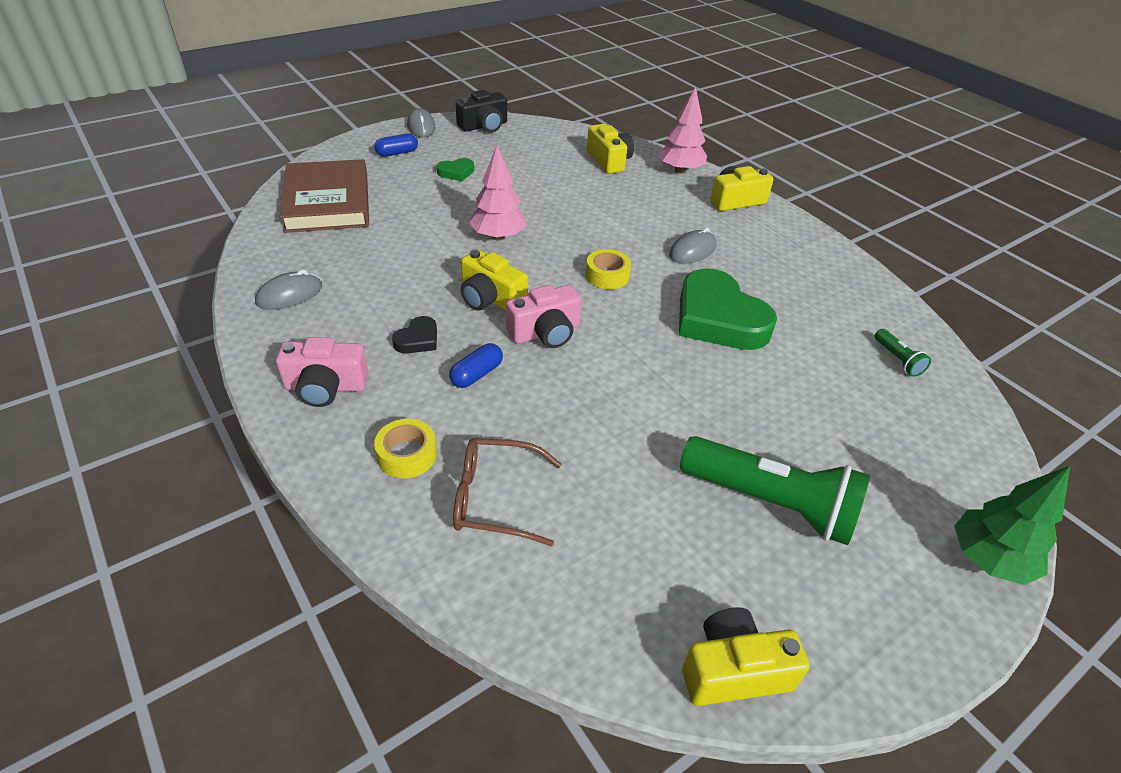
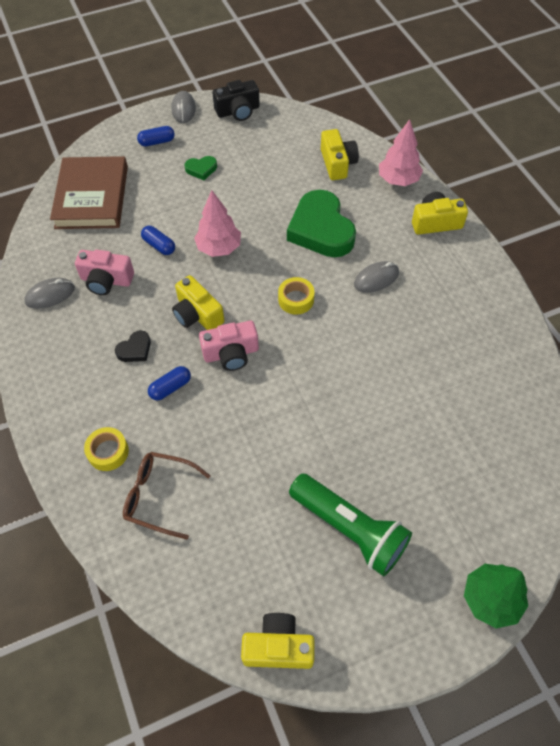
camera: 15 degrees right, 15 degrees up
(325, 387) = (63, 386): pink camera -> pink camera (106, 280)
(423, 239) = (159, 245): none -> blue capsule
(718, 318) = (372, 355): green heart -> green heart (321, 229)
(897, 360) = (505, 414): green flashlight -> none

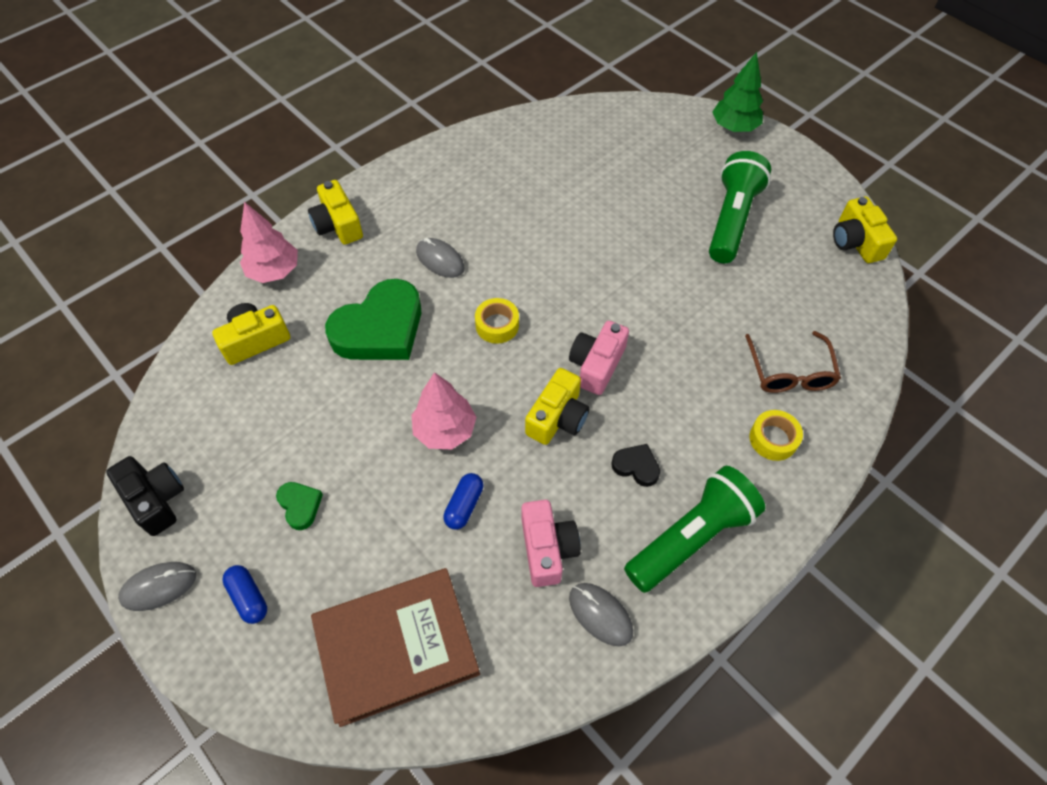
camera: 110 degrees left, 0 degrees up
(67, 363) = (691, 537): none -> green flashlight
(170, 387) = (667, 408): blue capsule -> none
(231, 353) = (596, 365): pink camera -> pink camera turned 120 degrees counterclockwise

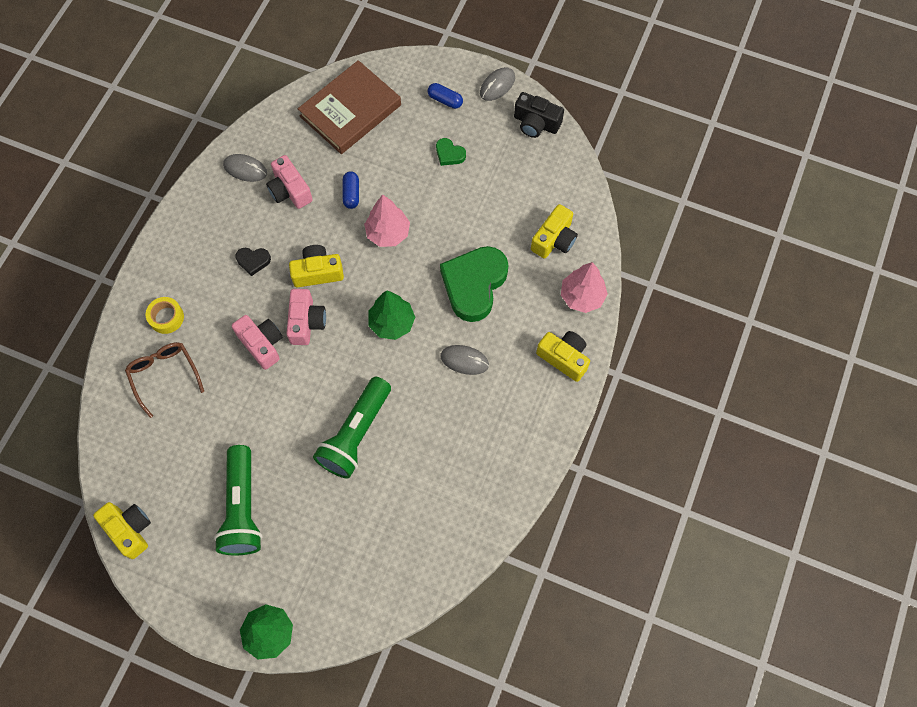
camera: 155 degrees right, 10 degrees up
(497, 325) = (392, 323): yellow tape -> green tree
(558, 418) = (317, 272): yellow camera -> yellow camera turned 75 degrees clockwise
(660, 361) = (262, 344): none -> pink camera
(691, 537) = (205, 232): green flashlight -> green flashlight (355, 434)

